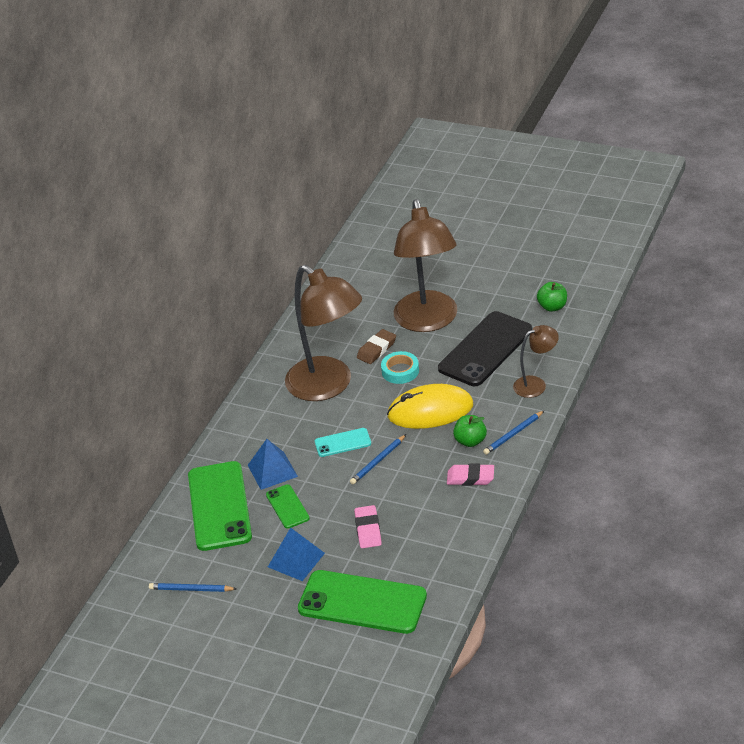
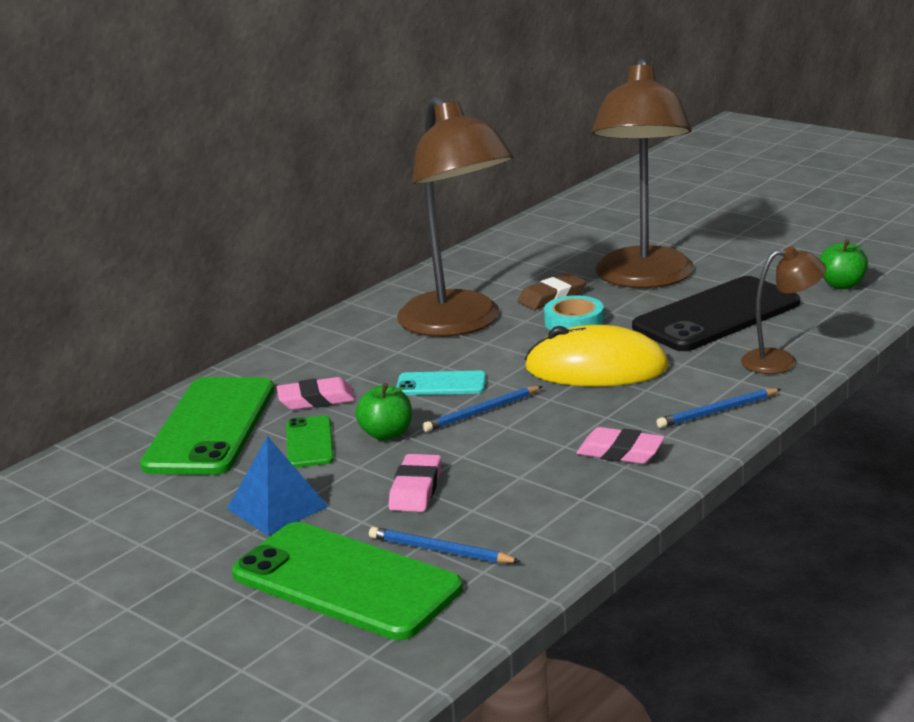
camera: 15 degrees right, 15 degrees down
(191, 589) = (92, 516): blue pencil -> blue pencil (440, 550)
(272, 470) = (316, 400): blue pyramid -> pink eraser
(470, 441) = (642, 409): green apple -> green apple (386, 434)

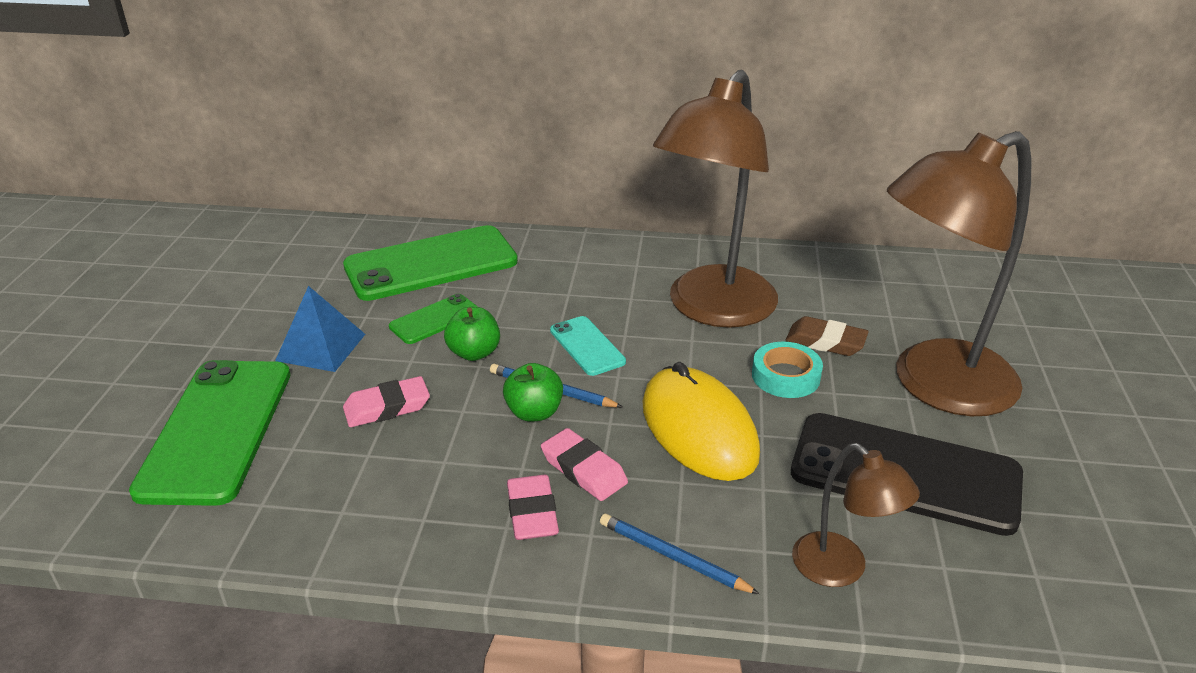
camera: 55 degrees right, 10 degrees up
(316, 400) = (510, 293): pink eraser -> pink eraser (584, 469)
(440, 550) = (287, 464): blue pencil -> none
(842, 285) = (1109, 557): green apple -> green apple (534, 412)

